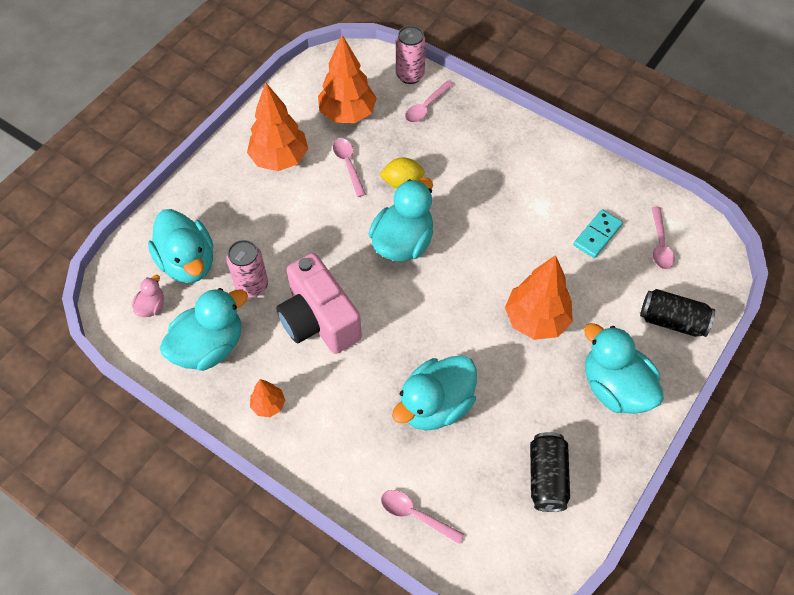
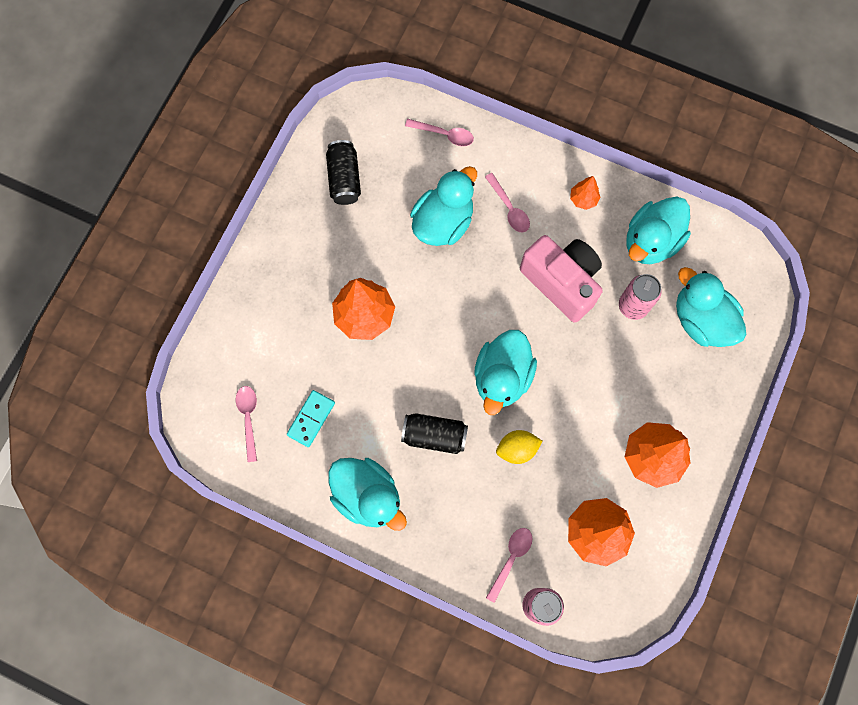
camera: 170 degrees right, 15 degrees up
(151, 306) = (717, 270): pink duck -> none
(348, 165) = (578, 462): pink spoon -> pink spoon (509, 208)
(615, 387) = (291, 263): turquoise duck -> turquoise duck (367, 496)
(672, 321) = (239, 336): black can -> black can (434, 436)

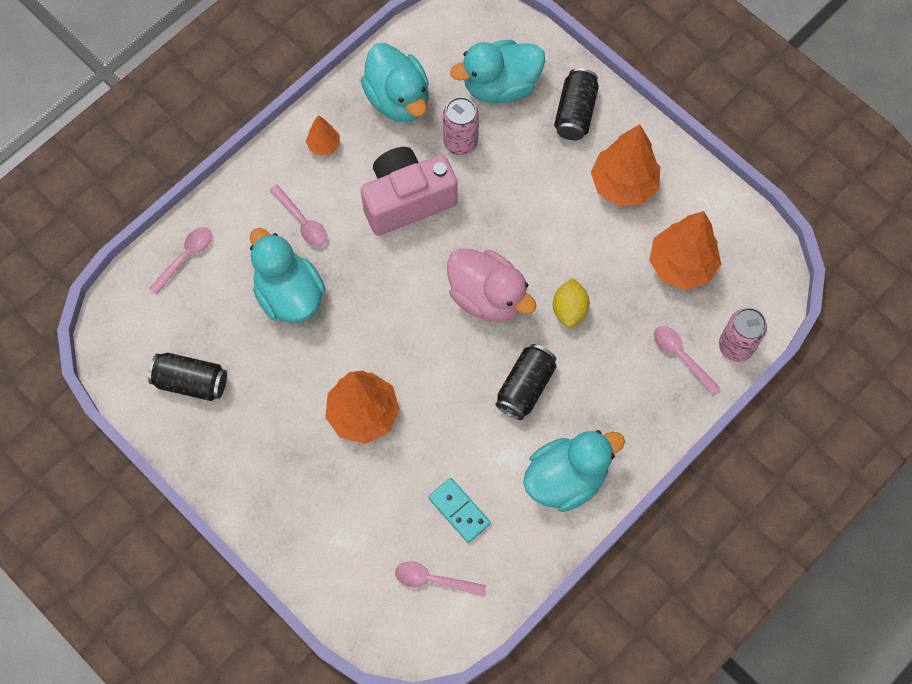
camera: 70 degrees left, 5 degrees down
(502, 377) = (487, 296): turquoise duck -> pink duck
(509, 208) = (302, 221): pink spoon -> pink spoon turned 60 degrees clockwise
(704, 392) = (575, 112): none -> black can

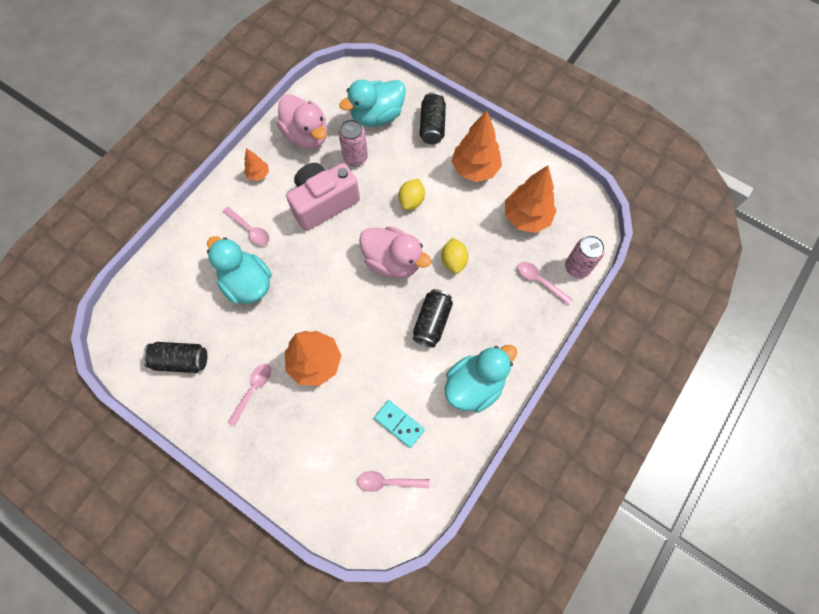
camera: 10 degrees left, 0 degrees up
(186, 257) = (166, 268): pink spoon -> pink spoon (253, 390)
(398, 99) = (307, 135): turquoise duck -> pink duck
(527, 216) = (411, 201): none -> yellow lemon

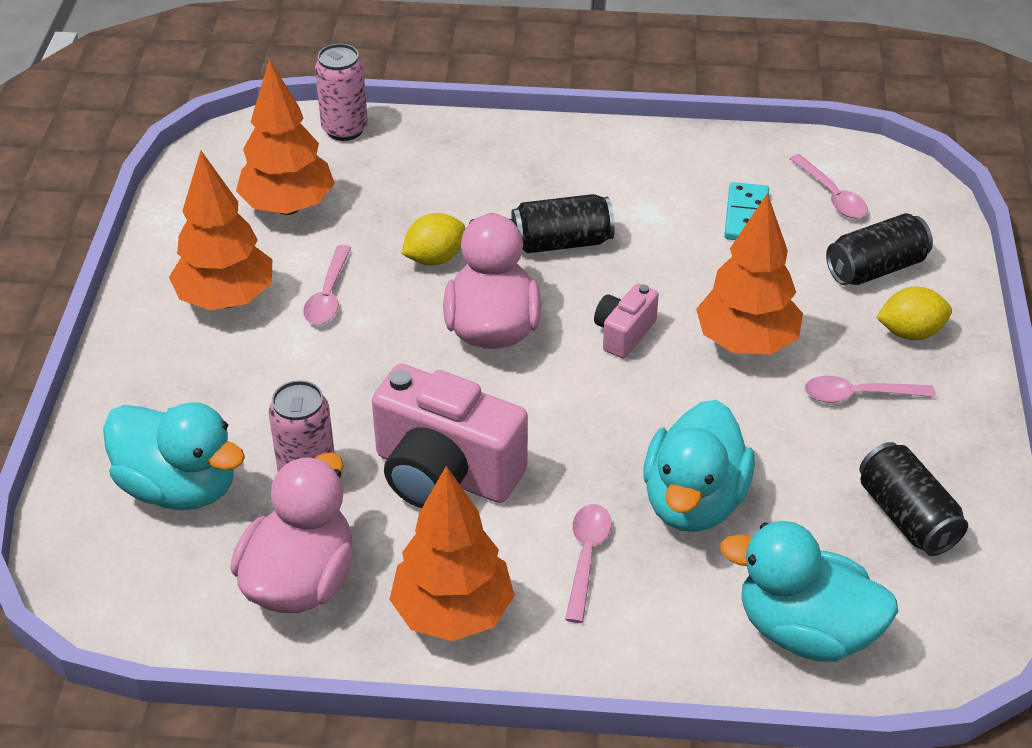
camera: 120 degrees left, 25 degrees down
(258, 174) = (453, 613): orange tree -> orange tree, size x2.00
(355, 313) = (624, 333): none -> pink camera
(411, 201) = (352, 354): yellow lemon -> yellow lemon (910, 332)
(432, 126) = (158, 393): black can -> black can (875, 268)
(474, 385) = (620, 166): turquoise duck -> turquoise duck (805, 630)
(539, 281) = (398, 158): pink spoon -> pink spoon (328, 295)

